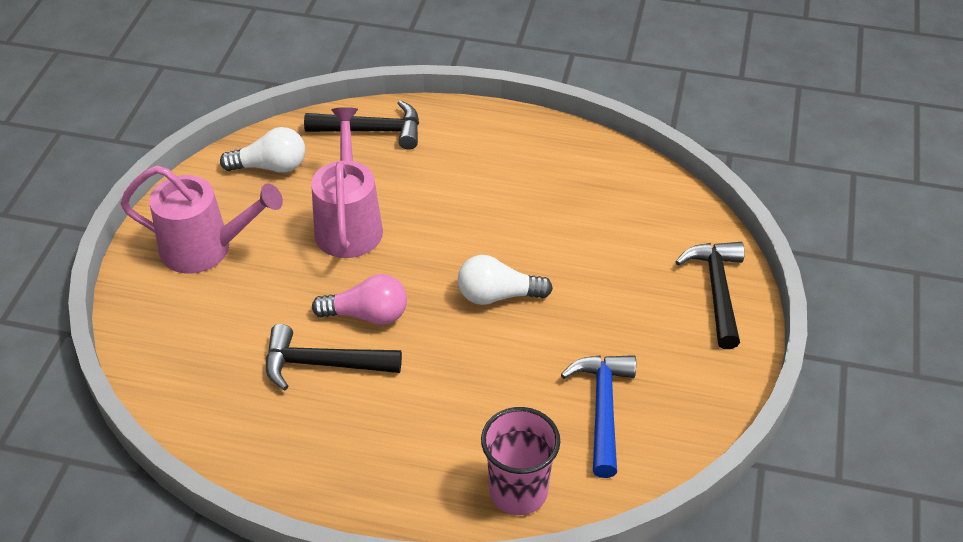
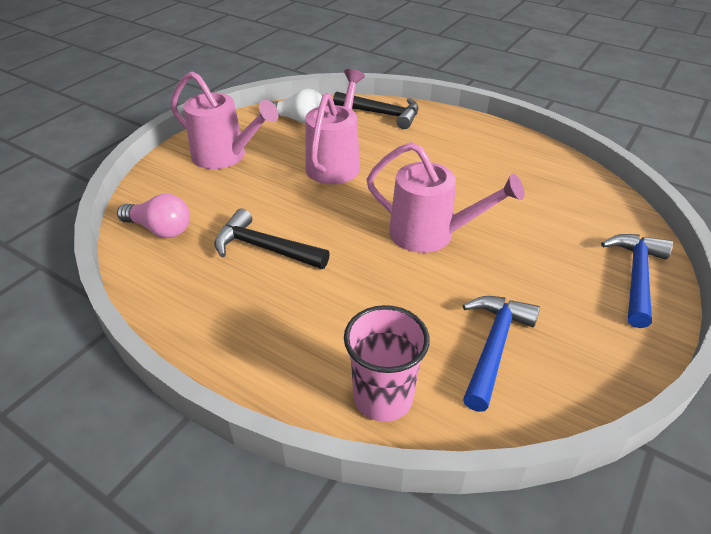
camera: 20 degrees right, 5 degrees down
(367, 315) = (318, 223): pink light bulb -> pink light bulb (160, 229)
(498, 295) = (431, 234): white light bulb -> pink watering can
(717, 291) = (636, 277): black hammer -> blue hammer

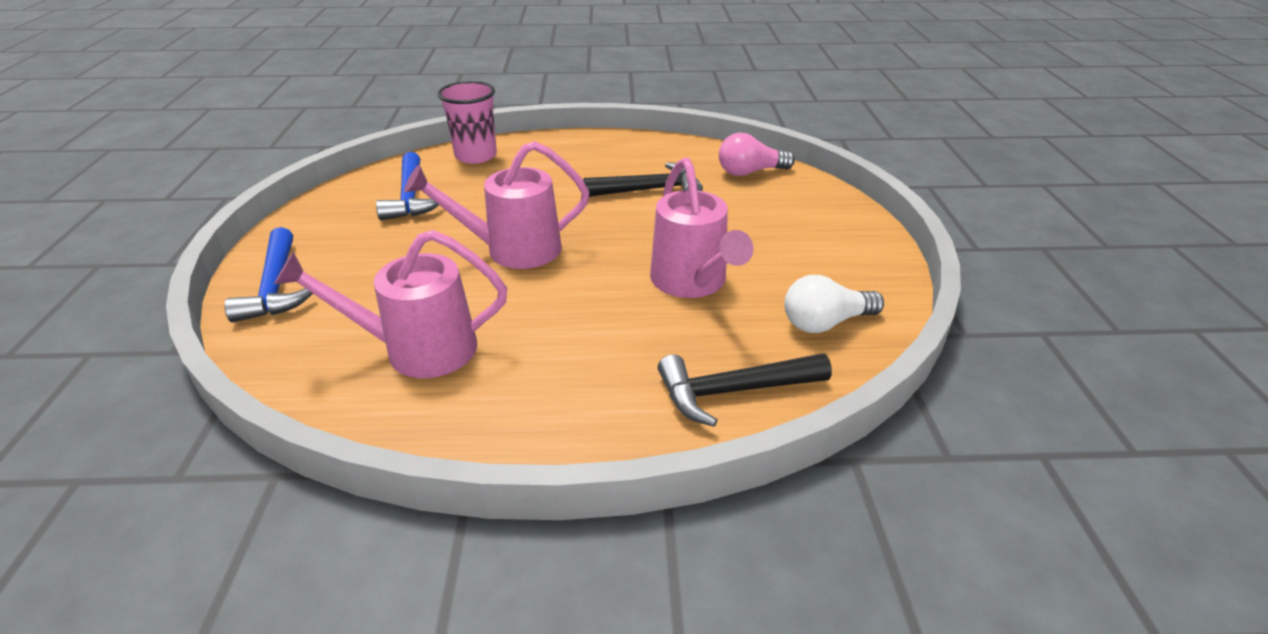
camera: 145 degrees right, 5 degrees down
(226, 156) = (816, 241): pink watering can -> pink watering can (417, 349)

